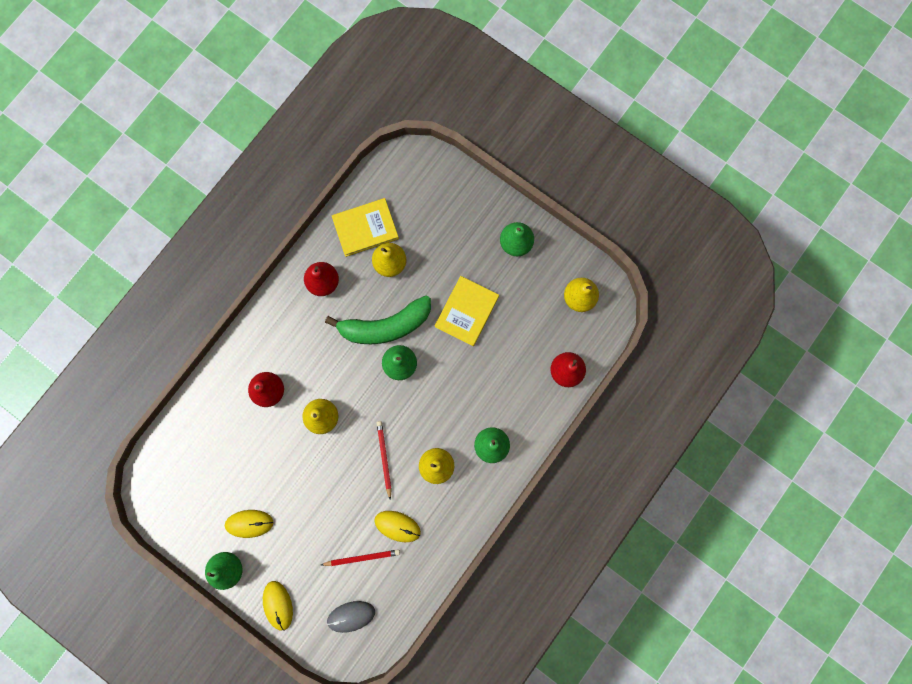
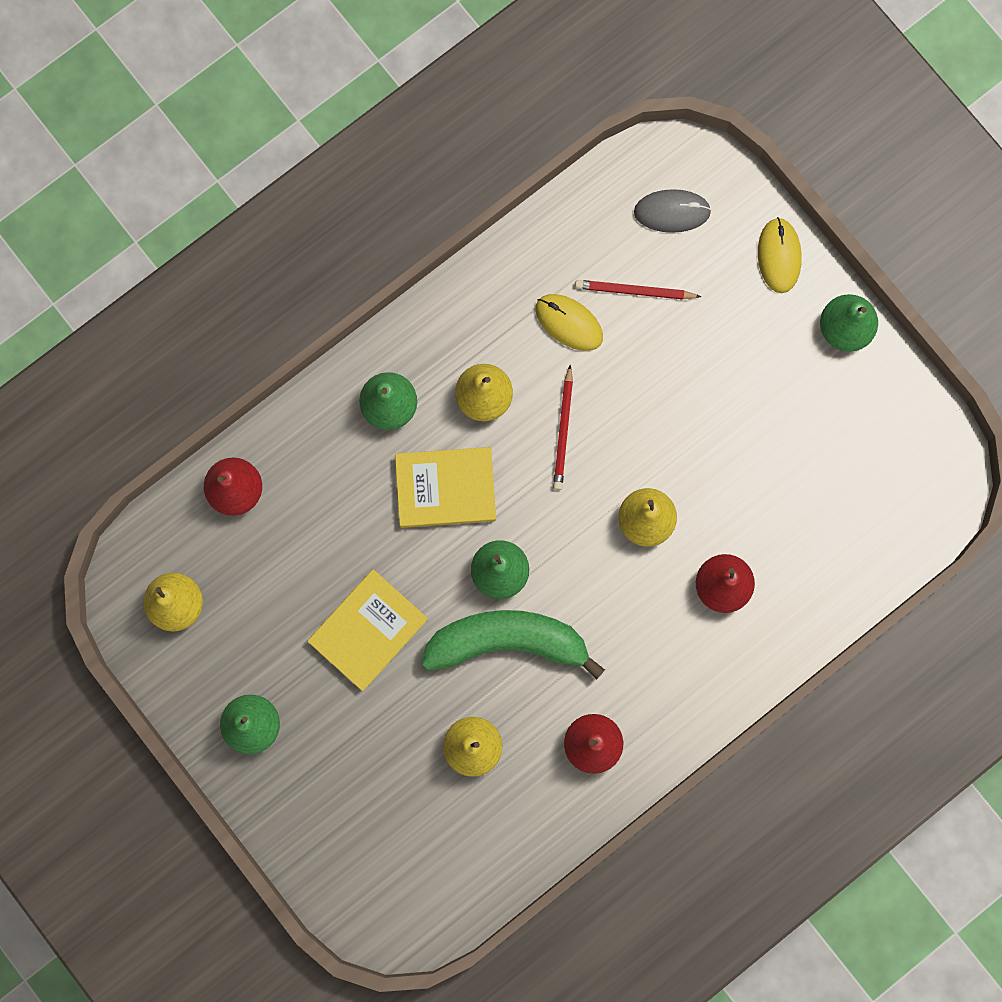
camera: 165 degrees left, 0 degrees up
(249, 523) = (798, 387): yellow mouse -> none
(365, 228) = (499, 820): yellow book -> yellow book (445, 488)

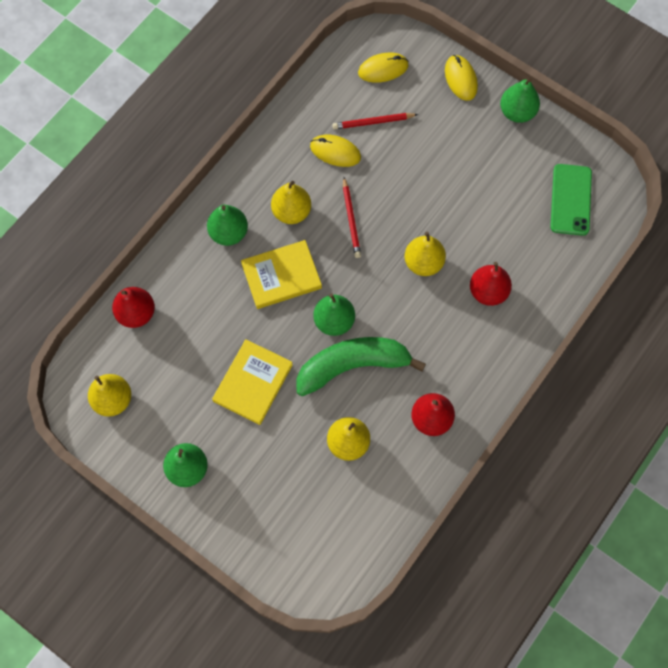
camera: 15 degrees left, 10 degrees down
(672, 212) = (383, 69): grey mouse -> yellow mouse
(879, 482) = (571, 200): none -> green phone

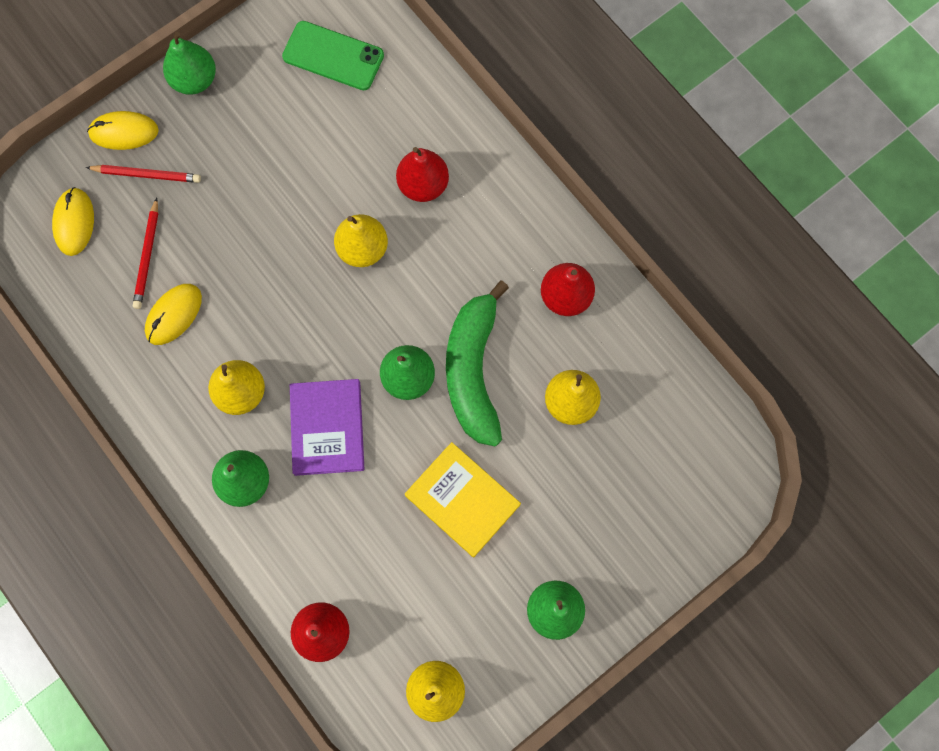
camera: 75 degrees left, 5 degrees up
(281, 276) = (327, 428): yellow book -> purple book
(351, 219) = (276, 320): red pencil -> red pencil (146, 175)

